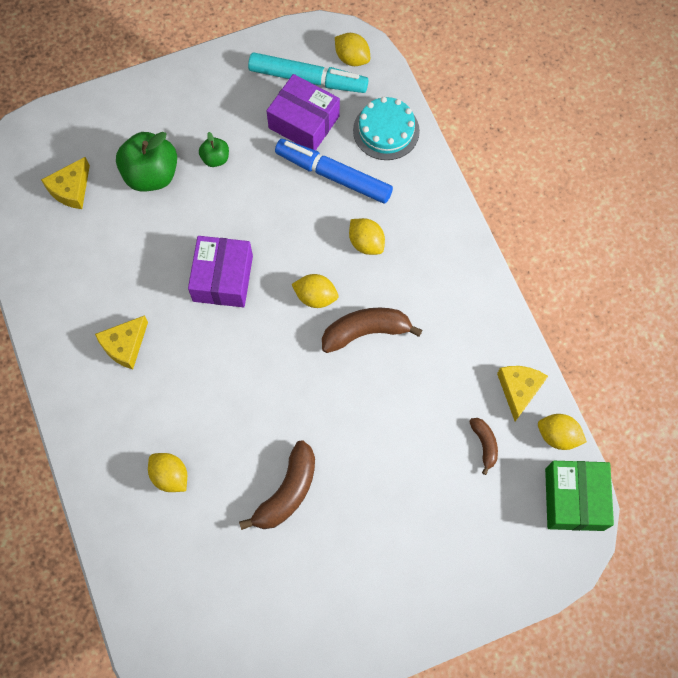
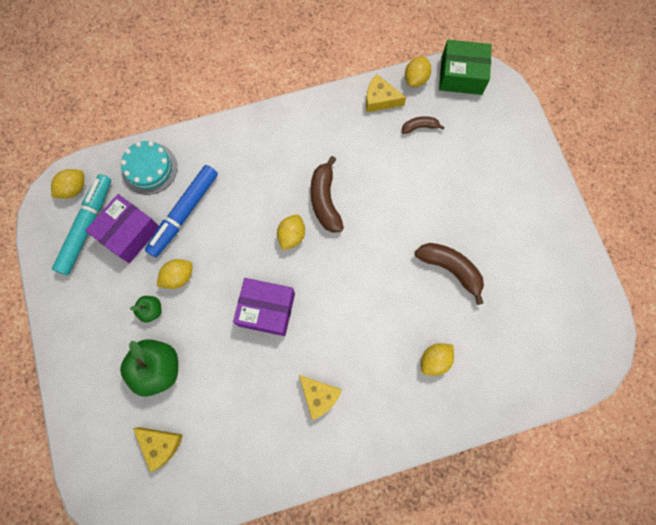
camera: 85 degrees left, 5 degrees up
(366, 243) = (249, 193): yellow lemon -> yellow lemon (178, 277)

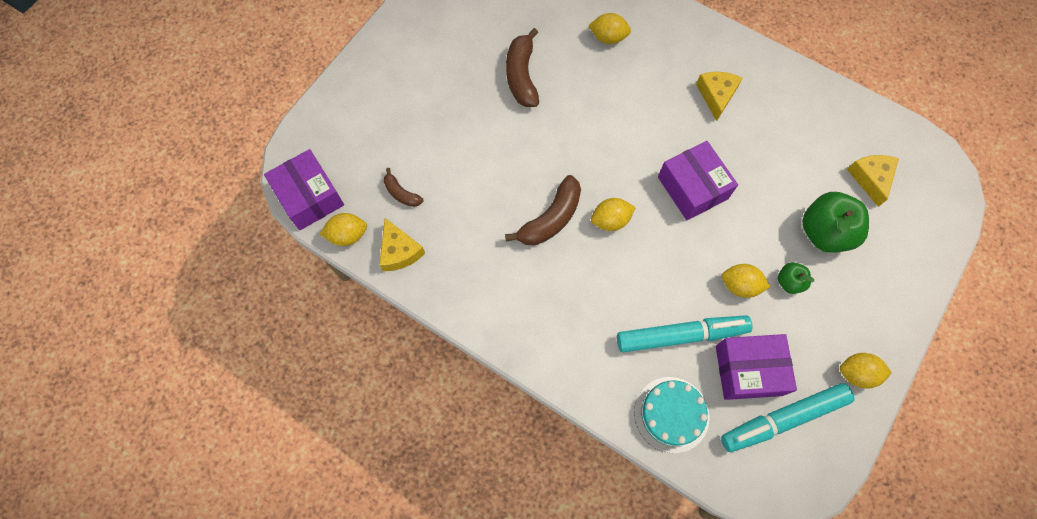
camera: 130 degrees left, 5 degrees down
(74, 189) = (763, 473): yellow lemon -> yellow lemon (857, 373)
(184, 213) = (681, 335): blue marker -> turquoise marker
(461, 75) = (309, 197): green box -> purple box

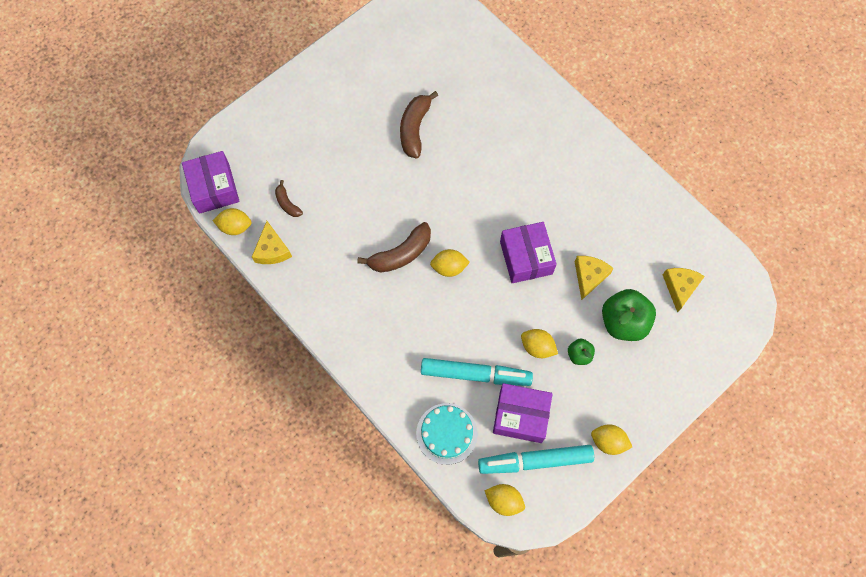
camera: 15 degrees right, 0 degrees up
(608, 37) = (498, 113): yellow lemon -> yellow lemon (504, 501)
(716, 95) = (573, 185): yellow cheese -> yellow cheese (589, 276)

